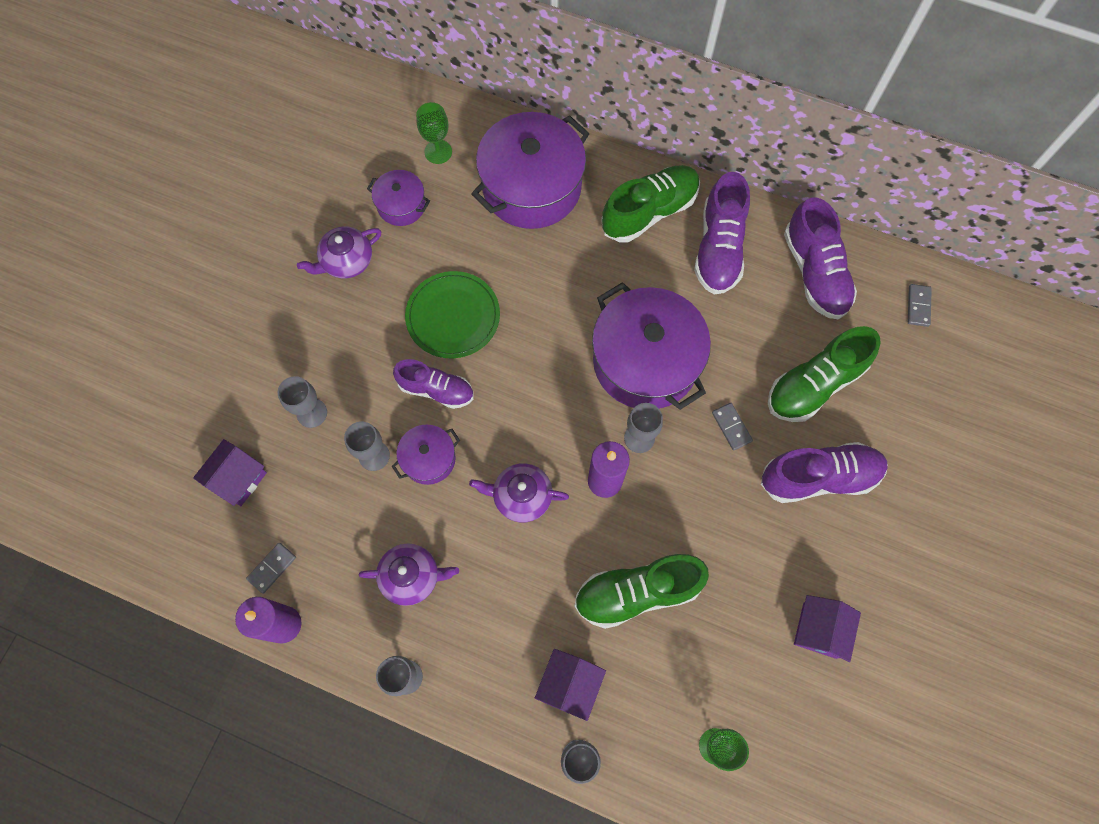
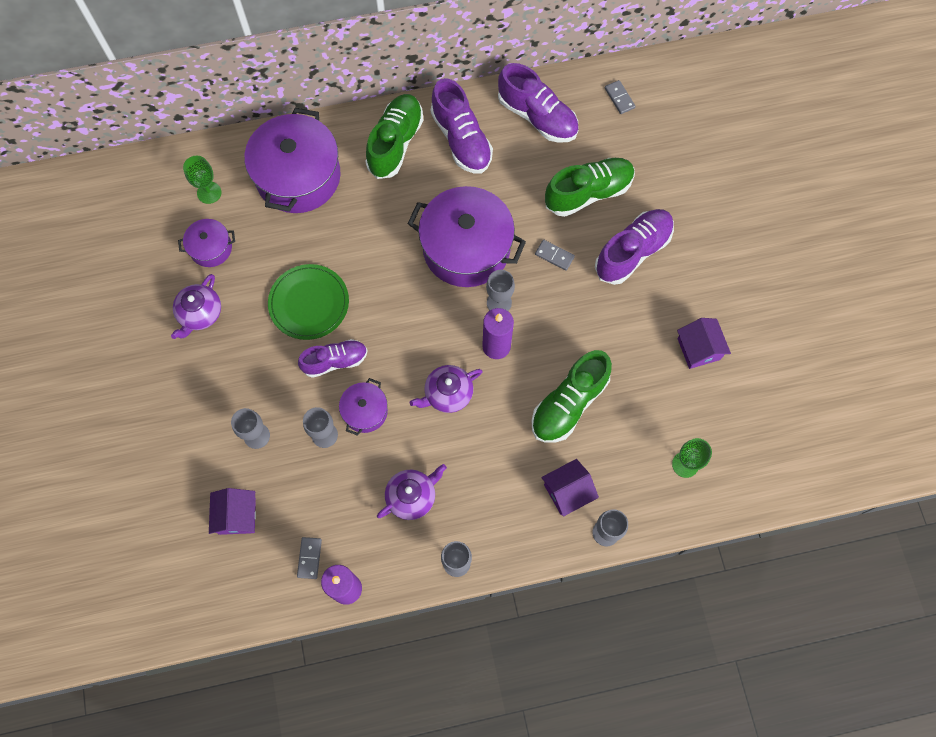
camera: 35 degrees left, 0 degrees up
(569, 684) = (567, 491): purple house -> purple house turned 75 degrees clockwise
(814, 384) = (588, 193): green shoe -> green shoe turned 135 degrees counterclockwise

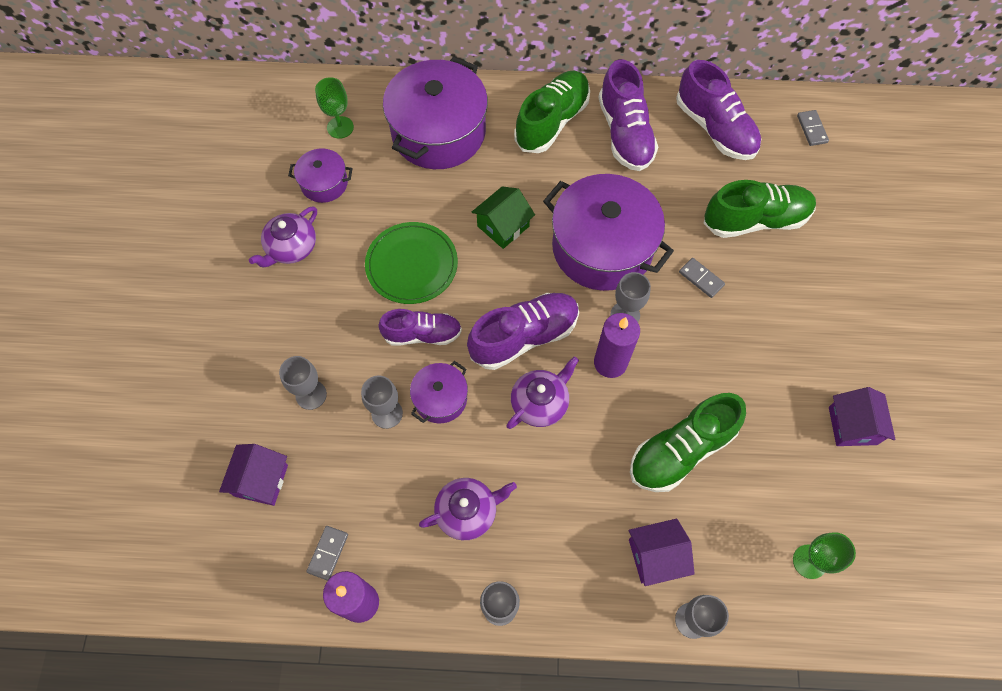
camera: 15 degrees right, 5 degrees down
(377, 250) = (503, 226): none -> green house
(447, 394) = (540, 402): purple teapot -> purple teapot turned 150 degrees clockwise
(633, 252) = (794, 296): purple shoe -> purple shoe (524, 336)

